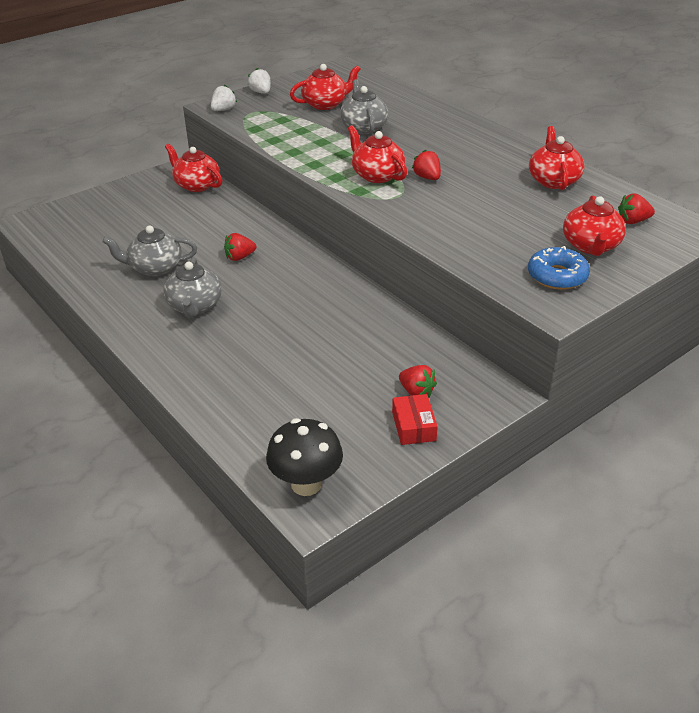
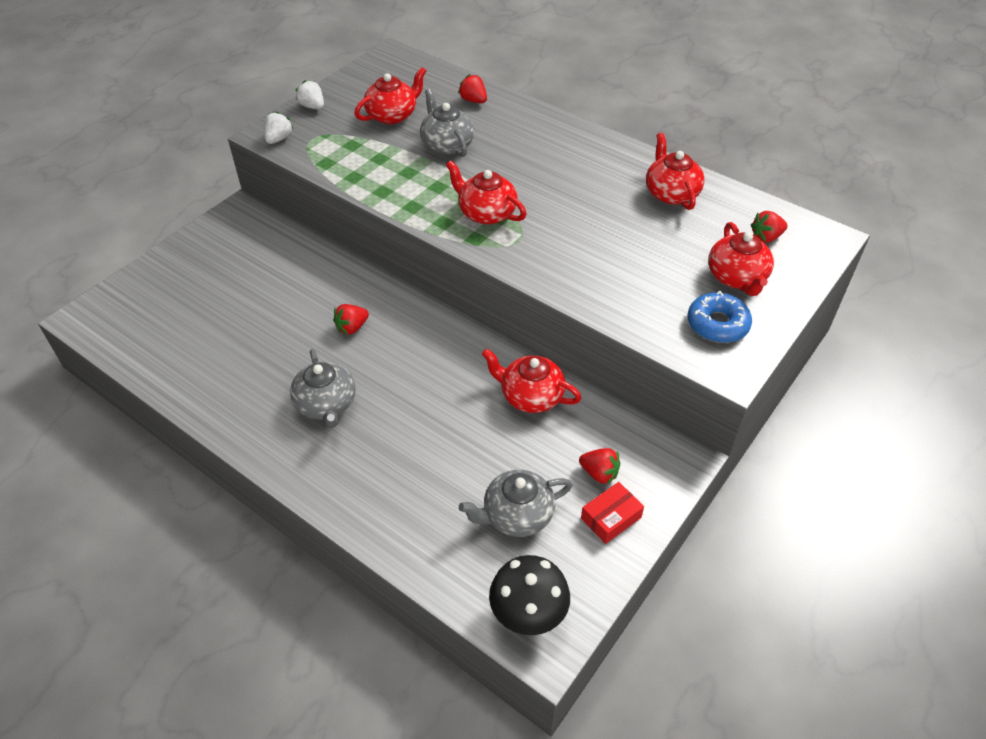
camera: 15 degrees left, 10 degrees up
(155, 268) = (261, 359): grey teapot -> grey teapot (516, 515)
(196, 185) = (266, 232): red teapot -> red teapot (530, 396)
(414, 426) = (611, 518): red box -> red box turned 75 degrees clockwise
(427, 177) = (541, 208): red strawberry -> red strawberry (473, 100)

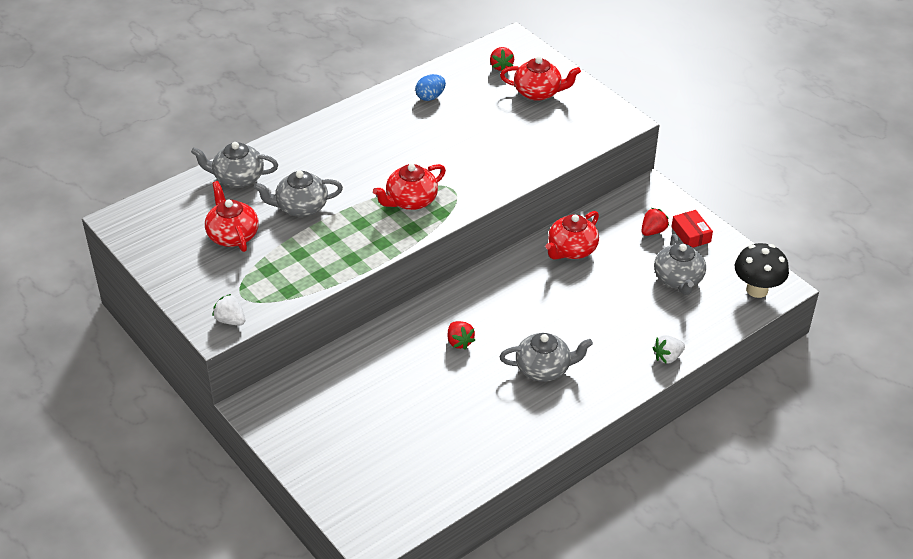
camera: 75 degrees left, 5 degrees down
(312, 106) = (184, 290): white strawberry -> white strawberry (667, 357)
(473, 100) = (238, 178): red strawberry -> grey teapot
(671, 193) = (430, 97): red teapot -> blue egg
(717, 324) = (581, 114): blue donut -> none

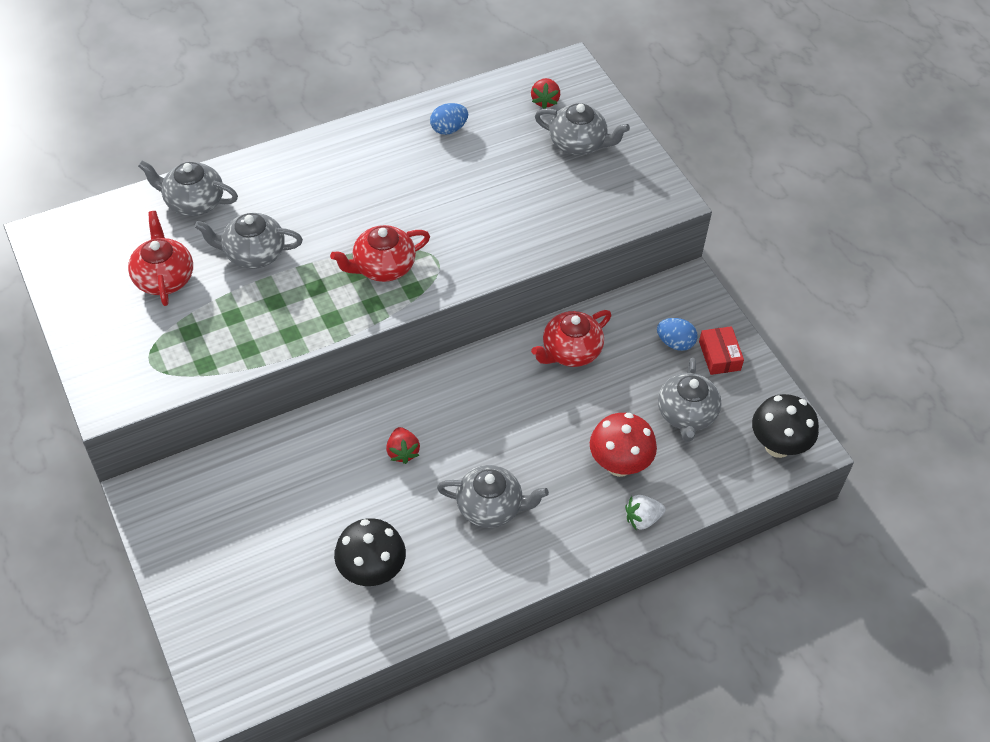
camera: 10 degrees right, 10 degrees up
(230, 320) = (126, 392): white strawberry -> none
(463, 430) = (372, 571): none -> black mushroom
(538, 92) = (578, 143): red teapot -> grey teapot
(637, 323) = (619, 465): none -> red mushroom
(653, 231) = (675, 343): red strawberry -> blue egg

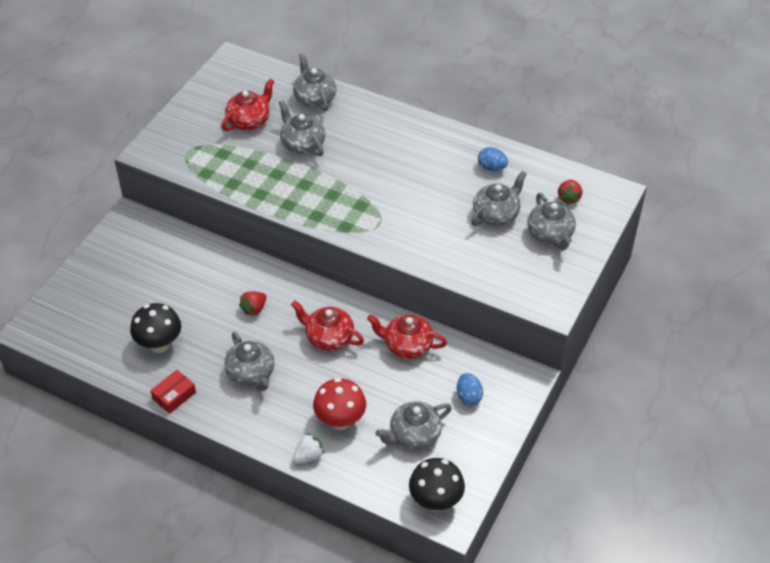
camera: 55 degrees right, 5 degrees down
(383, 267) = (349, 203): red teapot -> red teapot (328, 337)
(514, 164) = (496, 214): none -> grey teapot
(545, 101) = (569, 198): red strawberry -> red strawberry turned 45 degrees counterclockwise
(642, 519) = (308, 456): white strawberry -> white strawberry turned 105 degrees clockwise
(719, 355) = (482, 427): red box -> red box (174, 396)

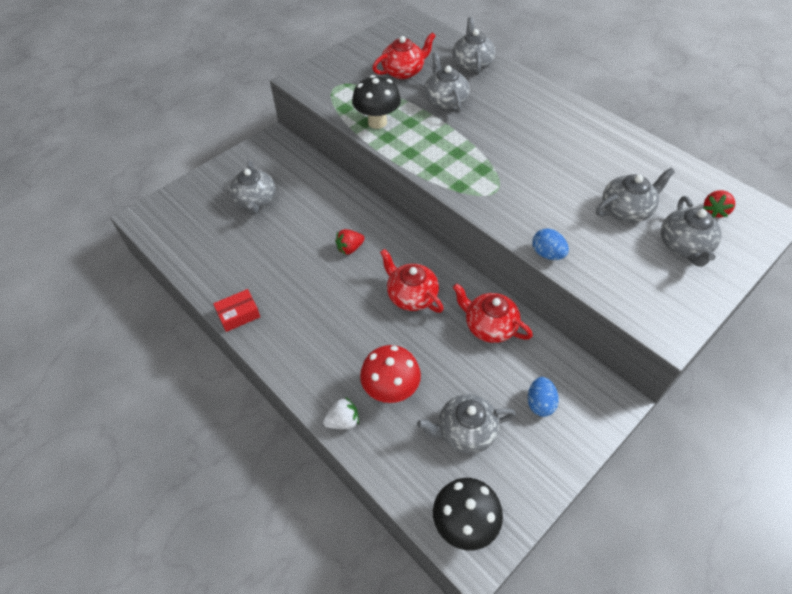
camera: 20 degrees right, 5 degrees up
(159, 344) = (248, 260): black mushroom -> black mushroom (377, 122)
(251, 373) = (321, 312): grey teapot -> grey teapot (255, 201)
(491, 168) = (632, 162): blue egg -> blue egg (547, 254)

